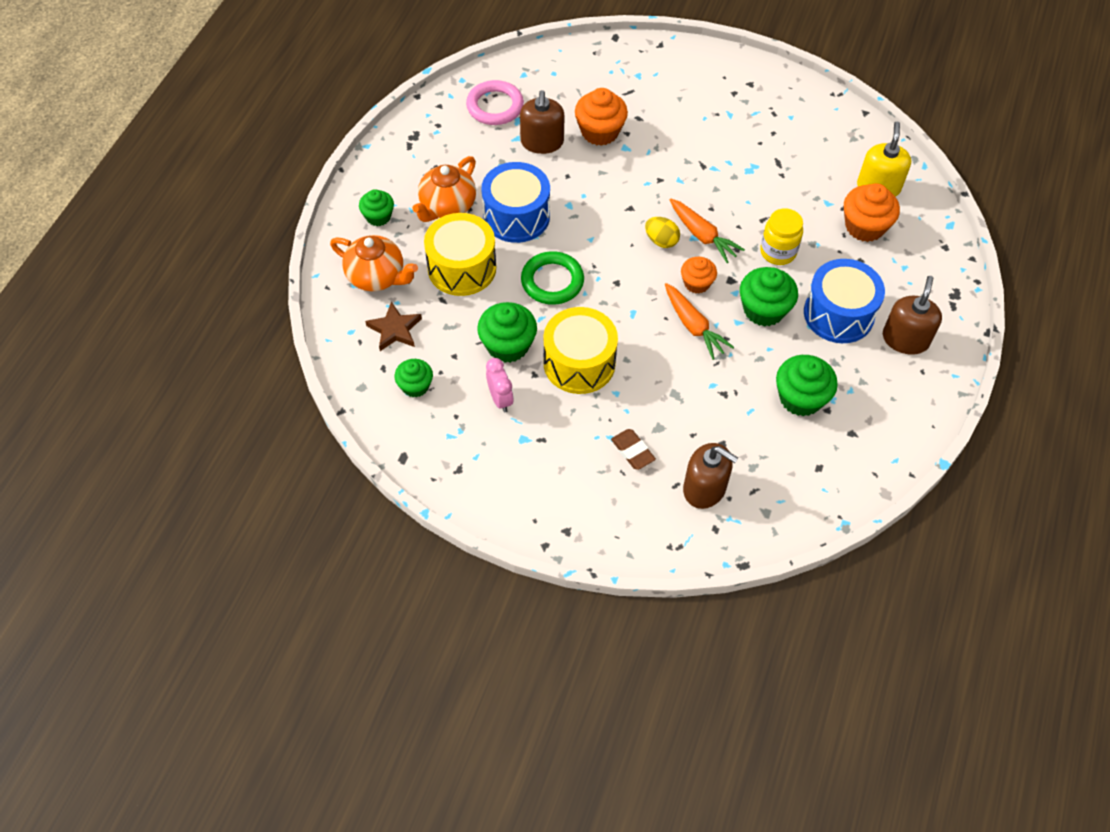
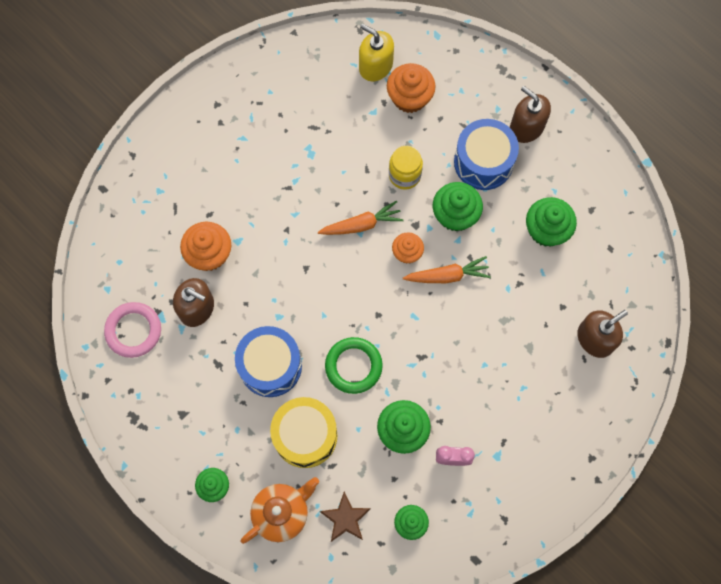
camera: 65 degrees left, 15 degrees up
(447, 206) = (231, 421): orange teapot -> none
(579, 363) = (444, 381): yellow drum -> none
(632, 451) = (542, 377): brown eraser -> none
(661, 241) = (352, 259): yellow egg -> none

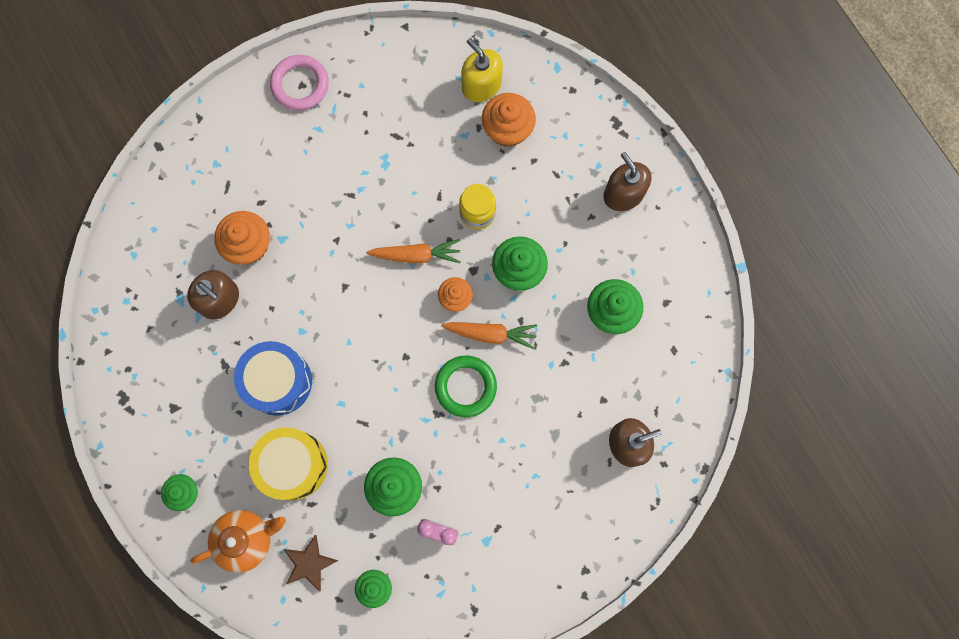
camera: 15 degrees right, 5 degrees up
(133, 331) = (148, 306): pink ring -> pink ring (300, 85)
(353, 366) = (364, 405): green ring -> green ring (465, 387)
(483, 162) = (565, 220): blue drum -> none

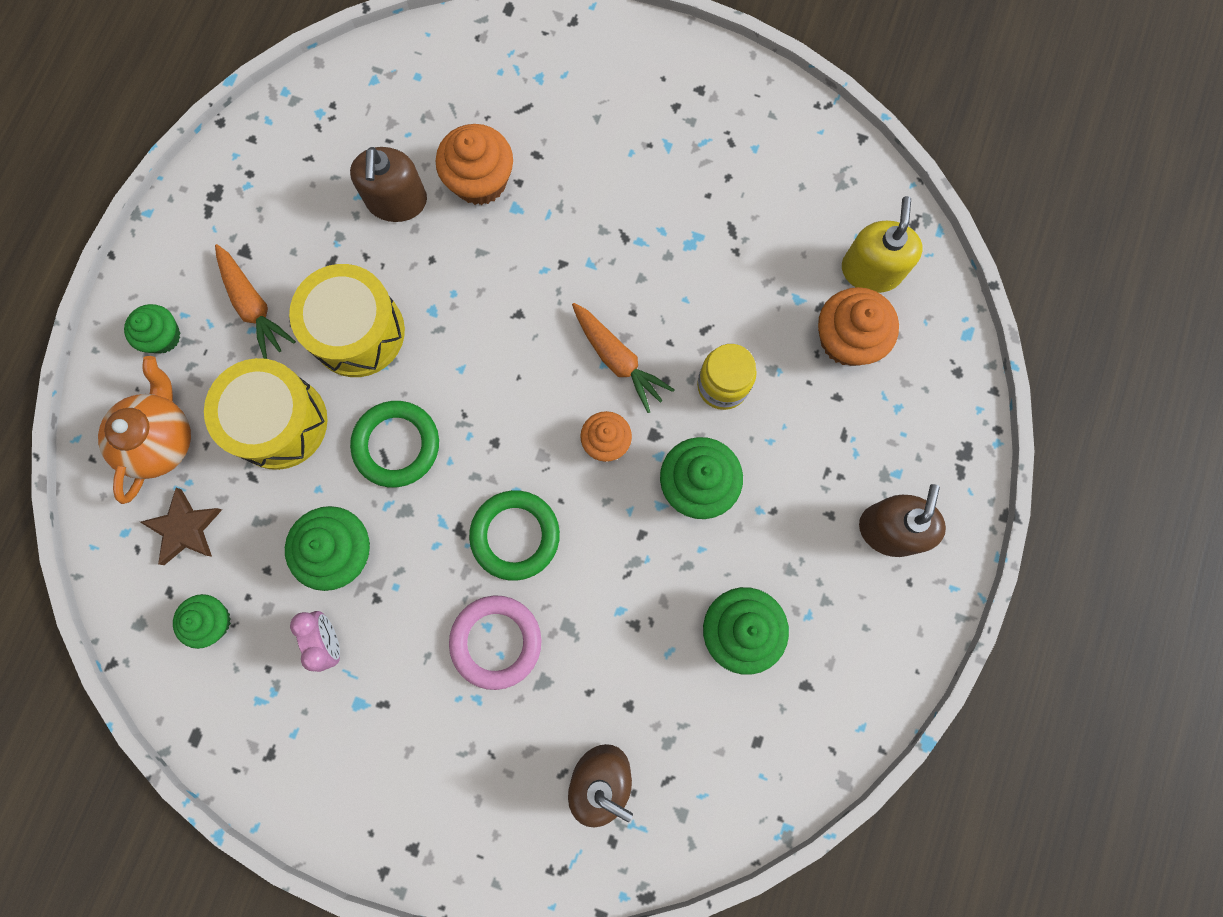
camera: 50 degrees right, 0 degrees up
(245, 539) = (160, 440): orange teapot -> orange teapot turned 105 degrees counterclockwise
(278, 381) = (357, 332): blue drum -> yellow drum
(300, 85) = (699, 87): pink ring -> pink ring (496, 642)
(362, 410) = (396, 445): none -> green ring
(491, 334) = (598, 514): orange carrot -> orange carrot (254, 306)

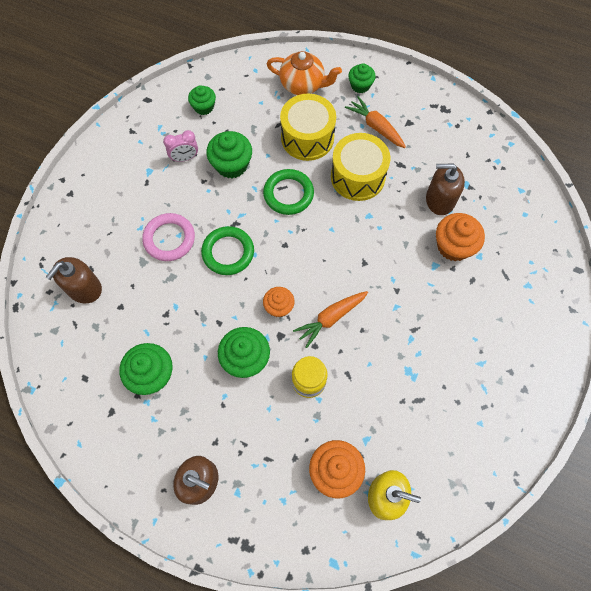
camera: 95 degrees right, 10 degrees down
(185, 528) = (254, 95): brown star -> none
(254, 306) = (375, 127): orange carrot -> orange carrot turned 75 degrees clockwise

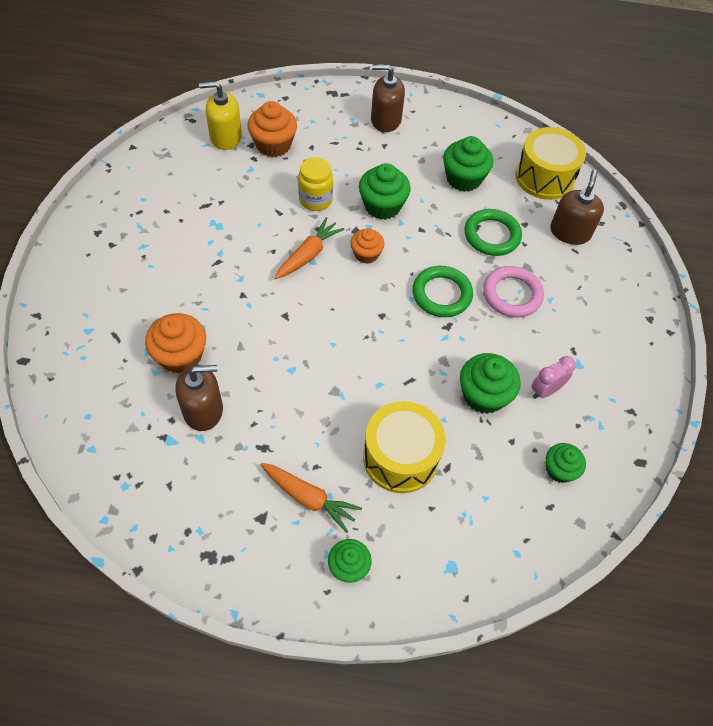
camera: 160 degrees right, 10 degrees down
(288, 194) = (398, 374): green ring -> green ring (492, 235)
(303, 85) = (436, 544): orange teapot -> none
(358, 176) = (317, 417): yellow drum -> yellow drum (544, 177)

